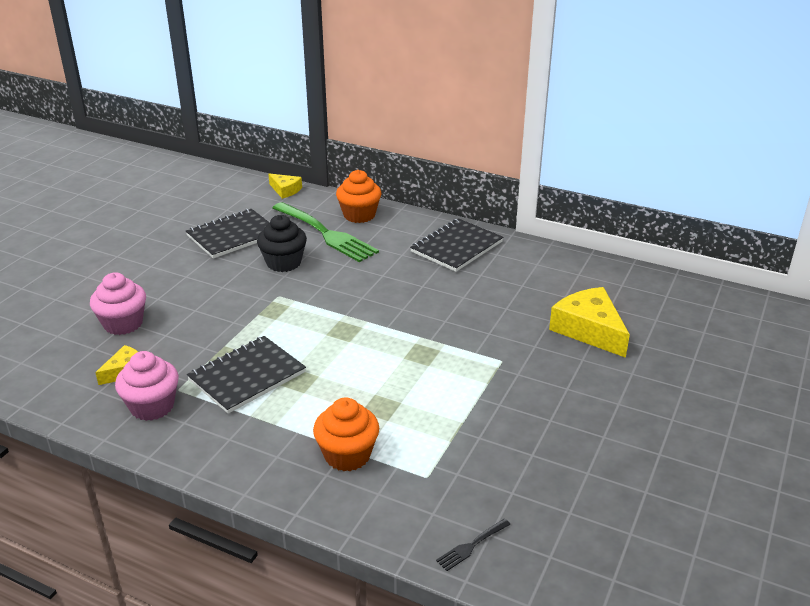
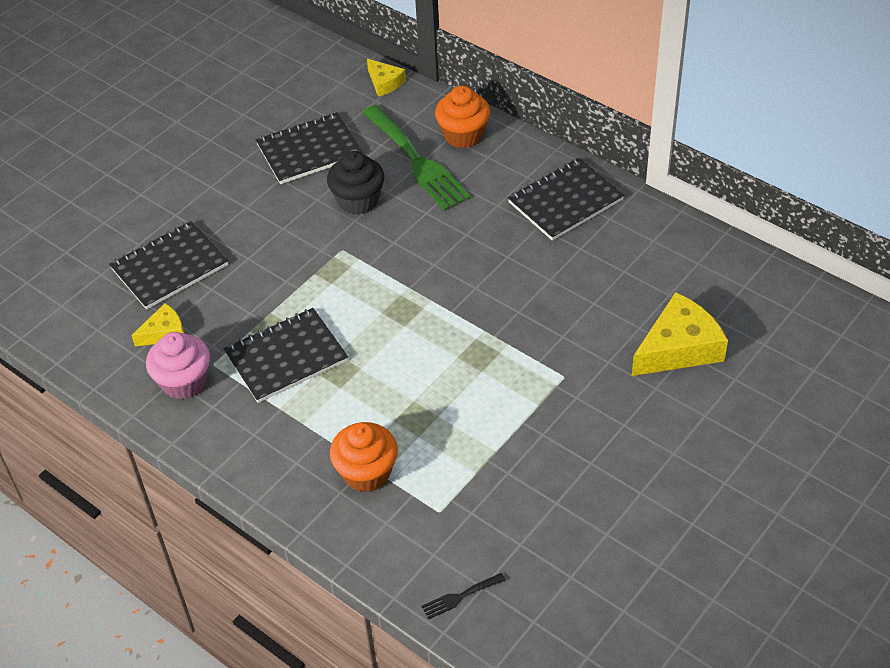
camera: 15 degrees right, 15 degrees up
(123, 324) = (170, 267): pink cupcake -> black notebook
(589, 330) = (679, 348): yellow cheese -> yellow cheese turned 75 degrees clockwise

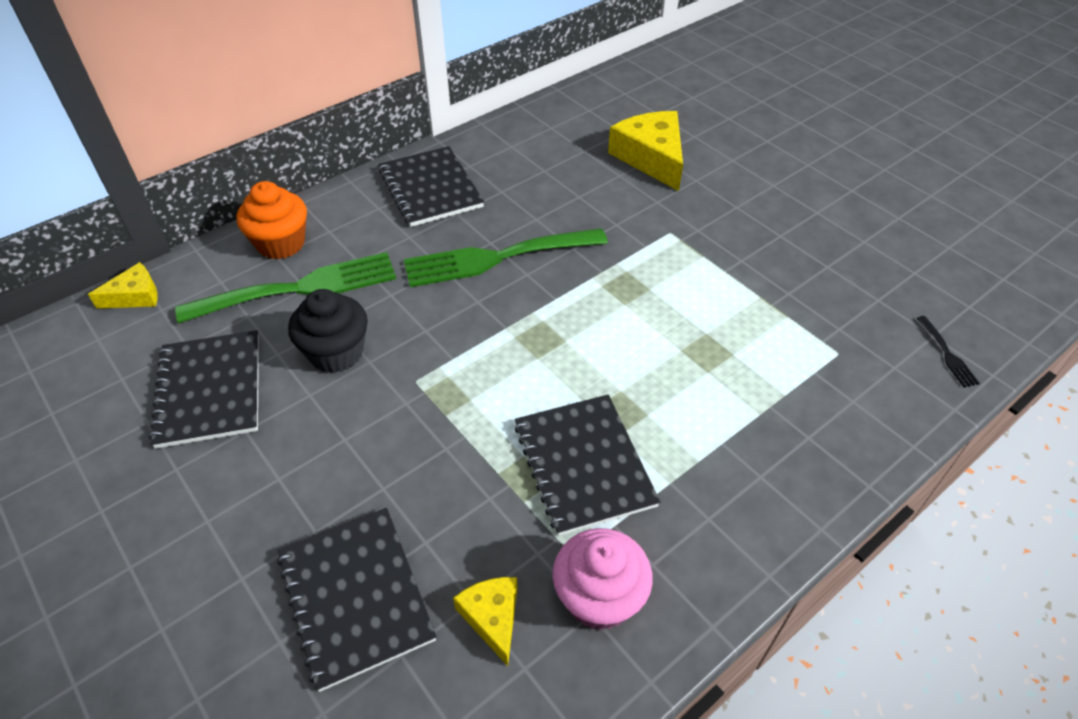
camera: 80 degrees left, 0 degrees up
(366, 472) = (781, 408): orange cupcake -> none
(488, 264) = (496, 258): none -> green fork

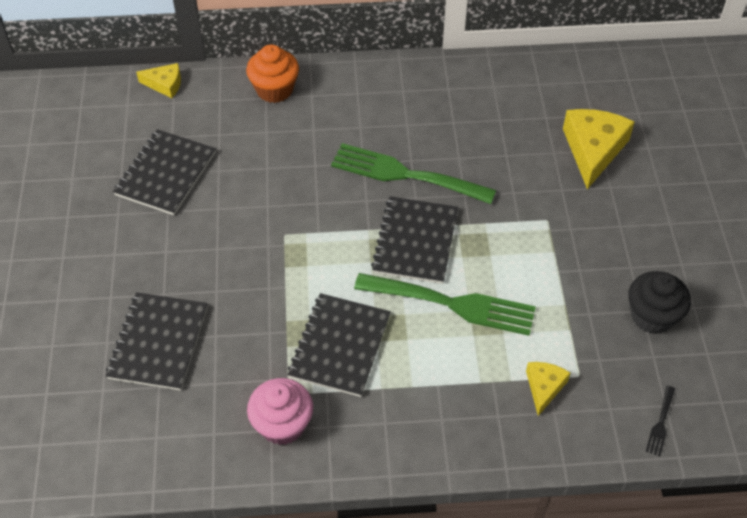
camera: 35 degrees right, 5 degrees up
(300, 288) = (263, 130): green fork -> green fork (453, 304)
(336, 353) = (252, 189): black cupcake -> black cupcake (652, 316)
(430, 188) = (405, 94): black notebook -> black notebook (415, 242)
(492, 617) = (218, 398): yellow cheese -> yellow cheese (544, 387)

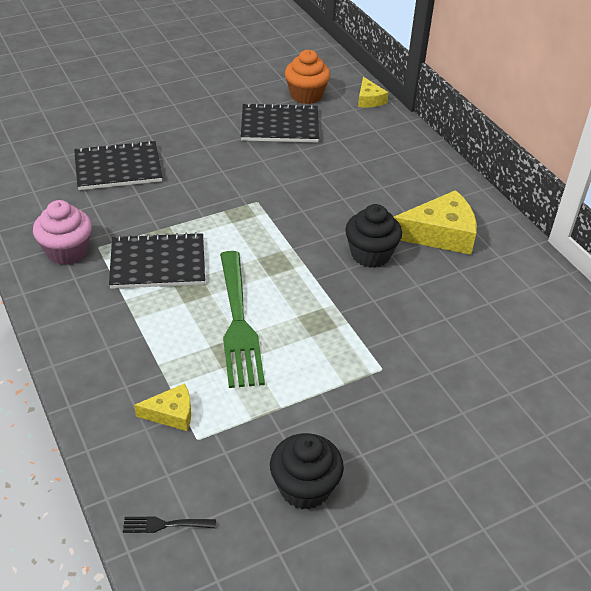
camera: 65 degrees right, 10 degrees down
(274, 89) = (409, 154): orange cupcake -> orange cupcake (306, 95)
(405, 174) = (370, 254): green fork -> black cupcake
(415, 242) = (296, 281): black notebook -> none
(593, 150) = (504, 386): yellow cheese -> yellow cheese (440, 234)

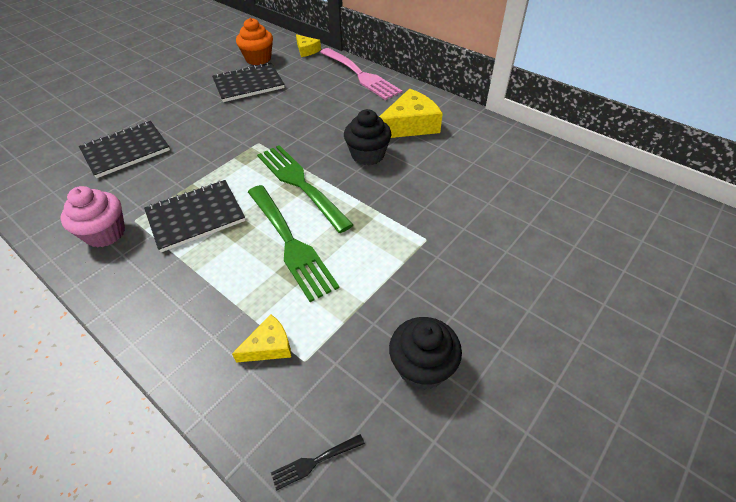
camera: 20 degrees left, 5 degrees up
(279, 263) = (300, 183): none -> green fork
(417, 152) = (361, 75): none -> pink fork

